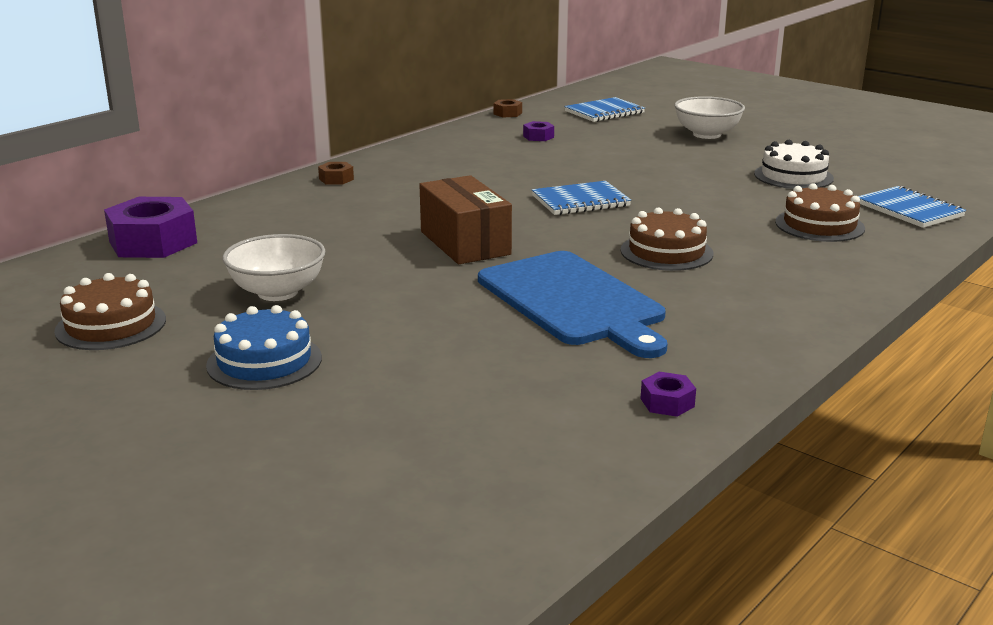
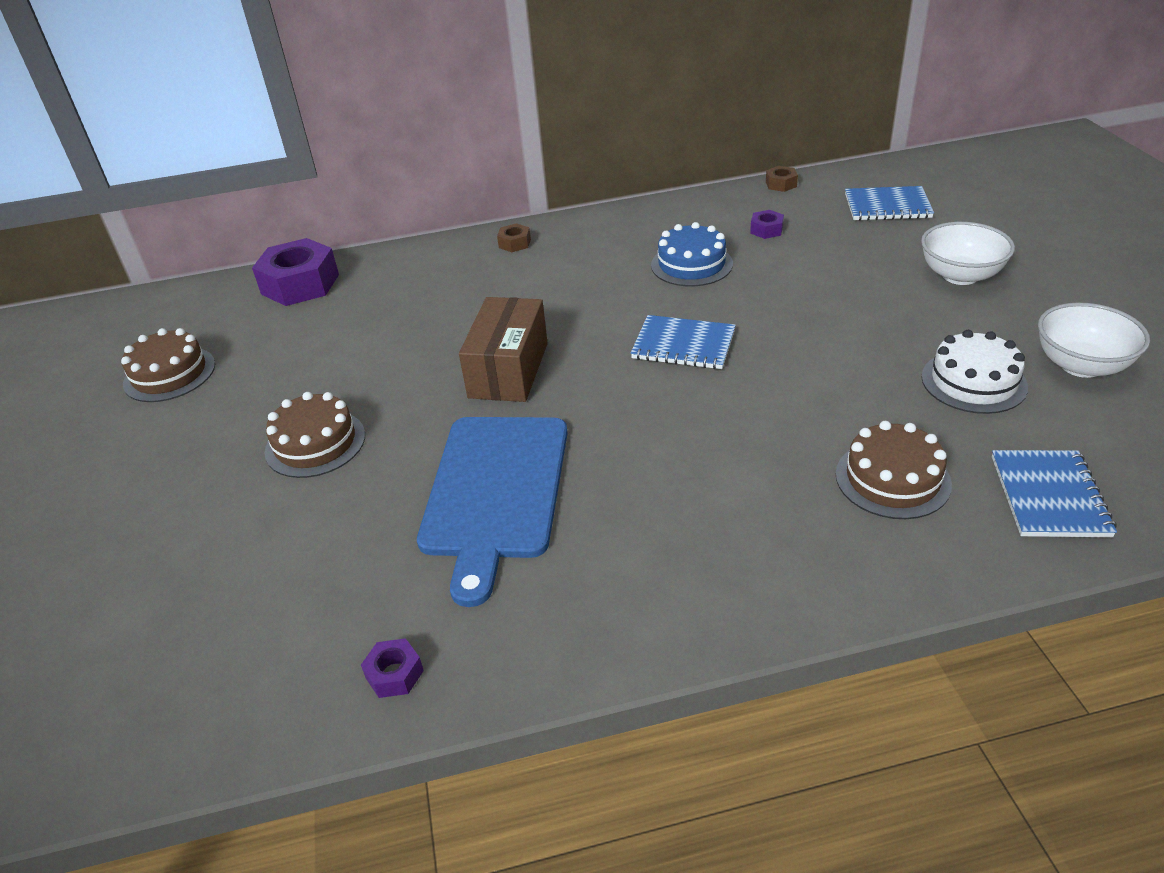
camera: 40 degrees right, 15 degrees up
(264, 361) = (201, 461): blue cake -> blue cake (691, 264)
(278, 292) = (304, 380): white bowl -> white bowl (1081, 365)
(666, 252) = (668, 456): brown cake -> brown cake (315, 443)

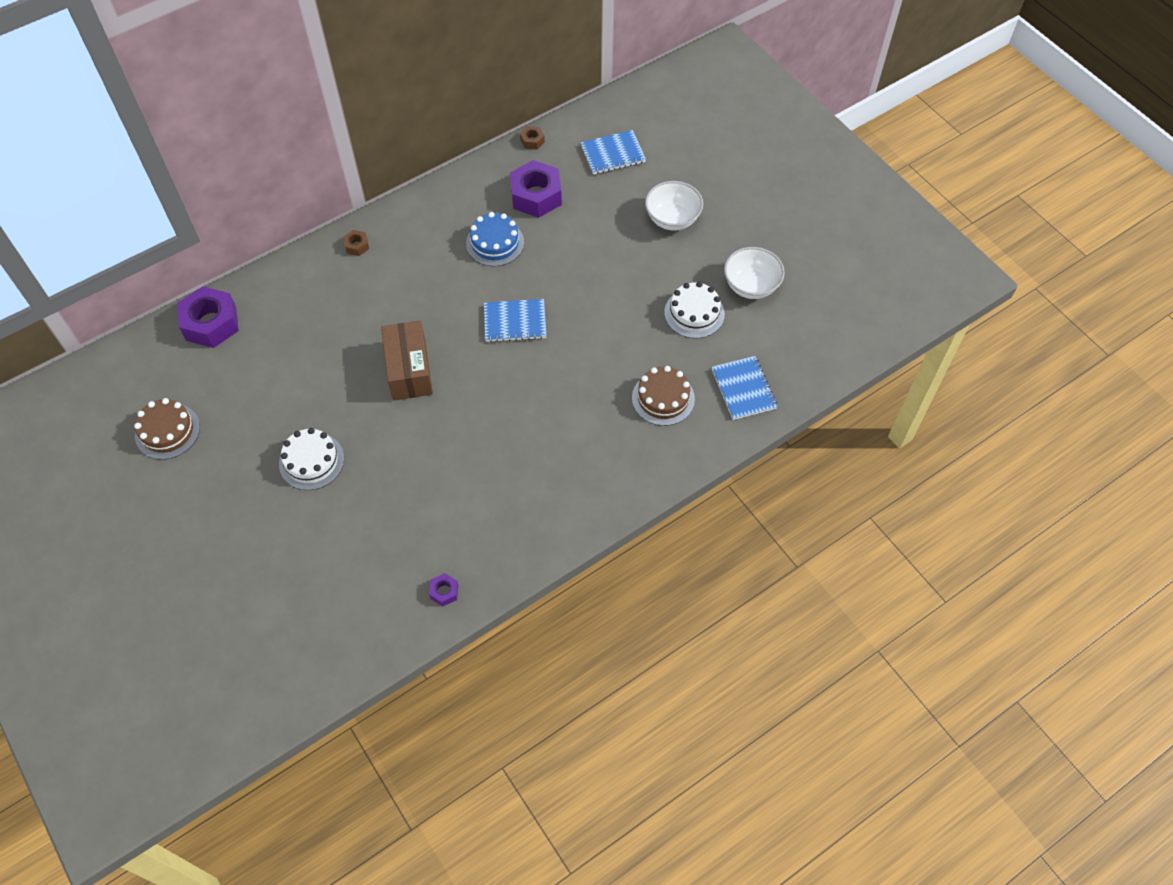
camera: 25 degrees left, 20 degrees up
(315, 443) = (311, 461): brown cake -> white cake
(495, 492) = (444, 466): blue cutting board -> none
(766, 230) = (536, 196): purple nut -> purple nut, size x2.20

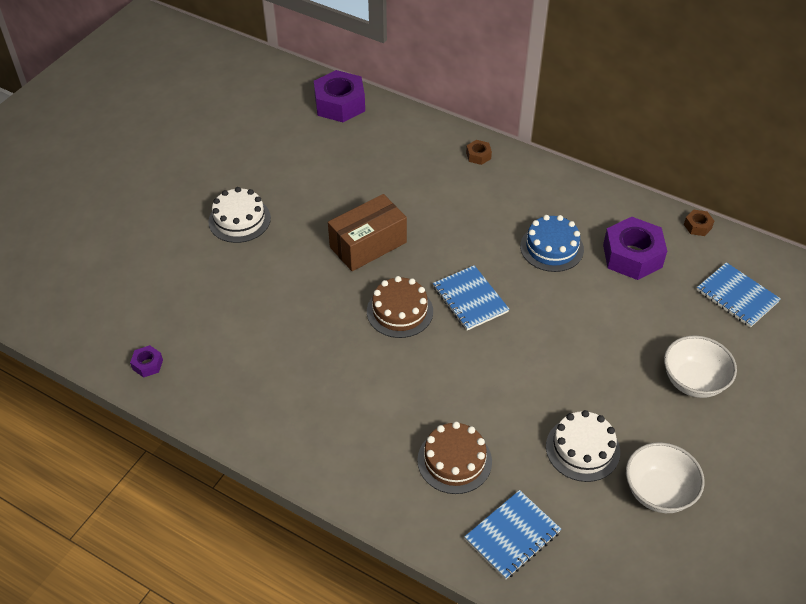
camera: 65 degrees right, 10 degrees down
(167, 431) = (224, 124): brown cake -> brown cake (400, 311)

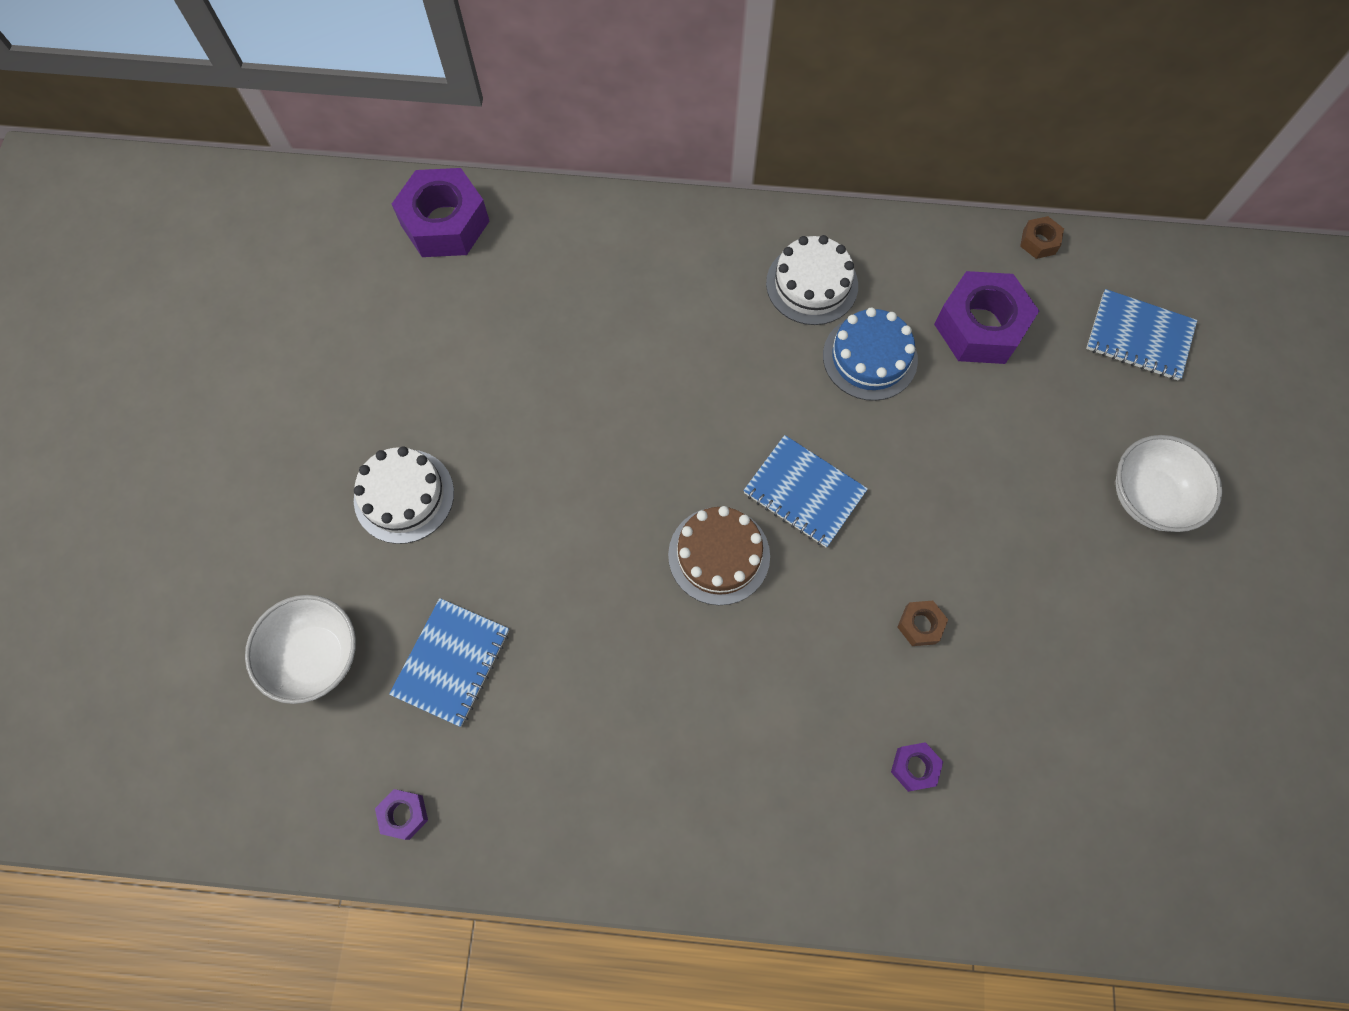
camera: 25 degrees left, 20 degrees up
(368, 245) = (616, 460): brown box -> none
(454, 460) = (914, 767): brown cake -> purple nut
(478, 156) = (693, 238): brown nut -> brown nut (920, 625)
(512, 535) = (1044, 848): blue notebook -> blue notebook (451, 662)
(582, 449) = (1065, 669): white cake -> white cake (812, 284)
(658, 492) = (1186, 690): white bowl -> white bowl (316, 656)

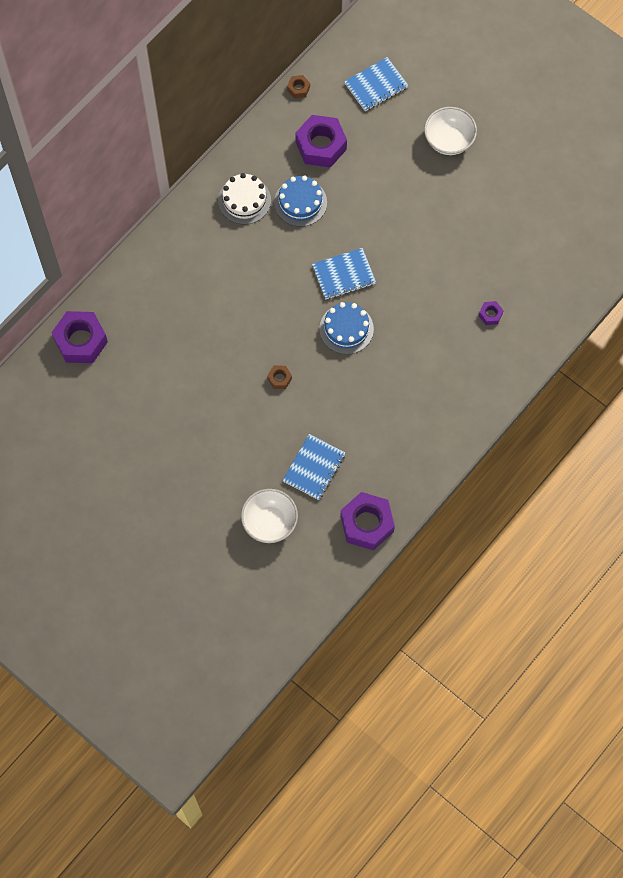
camera: 55 degrees left, 0 degrees up
(404, 496) = (218, 443): white cake -> none
(404, 814) = (367, 524): purple nut -> purple nut, size x2.20
(451, 662) = (314, 468): blue notebook -> blue notebook turned 60 degrees clockwise
(719, 555) = (346, 329): brown cake -> blue cake
(920, 625) = (435, 270): brown nut -> brown nut (279, 379)

